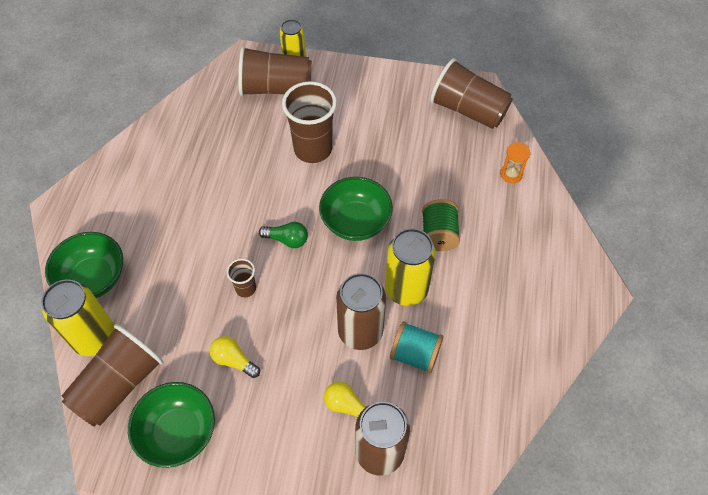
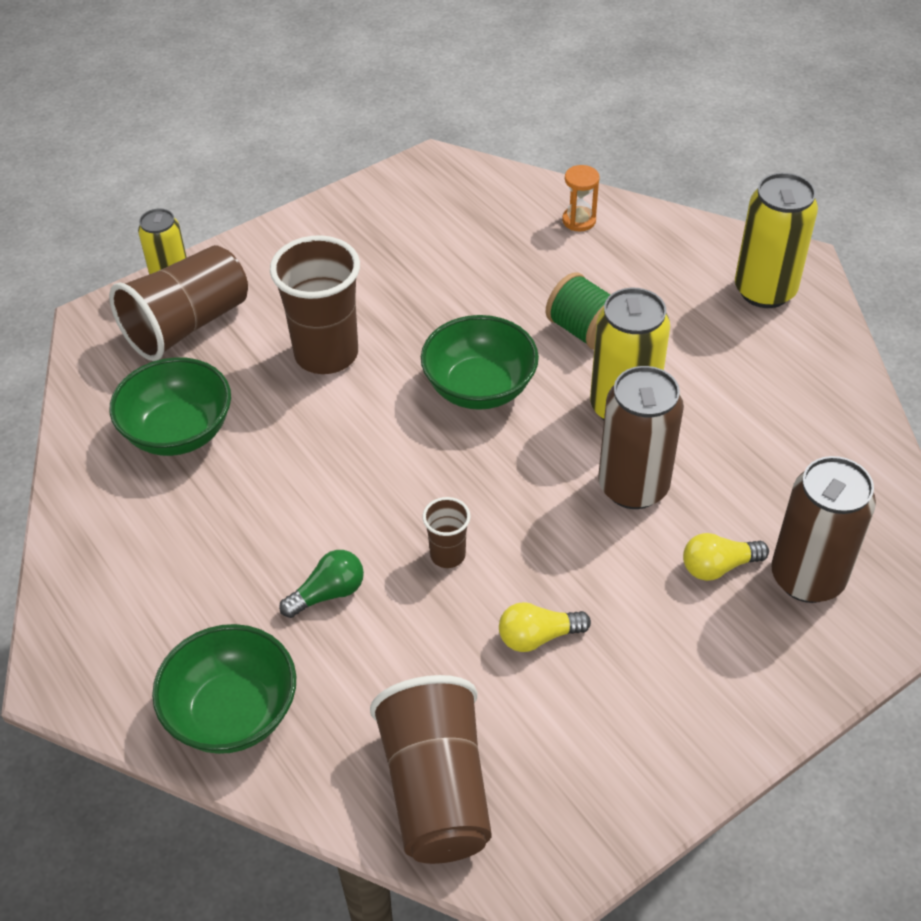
camera: 45 degrees left, 10 degrees down
(95, 338) = (330, 772): yellow can -> yellow can (764, 291)
(178, 432) = (579, 767): green bowl -> green bowl (178, 432)
(287, 240) = (426, 467): green light bulb -> green light bulb (328, 593)
(415, 354) = (715, 459): turquoise spool -> none
(468, 110) = (451, 192): brown cup -> none

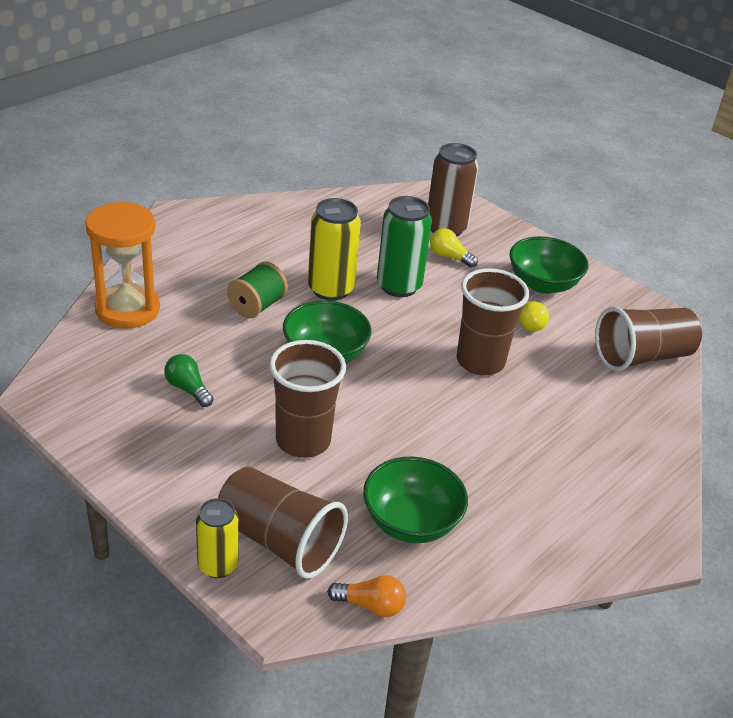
camera: 105 degrees left, 10 degrees down
(82, 384) = (370, 605): none -> orange light bulb
(232, 713) = (640, 448): green bowl -> green bowl (543, 284)
(328, 593) = (532, 414): green light bulb -> green light bulb (188, 389)
(447, 555) = (480, 361): brown cup -> brown cup, size x2.07
(579, 220) = (127, 309): orange hourglass -> orange hourglass, size x2.28
(633, 487) = (399, 286): brown can -> green can
(718, 567) = (449, 257): yellow light bulb -> yellow light bulb turned 150 degrees clockwise
(764, 291) = (207, 229): yellow can -> none

